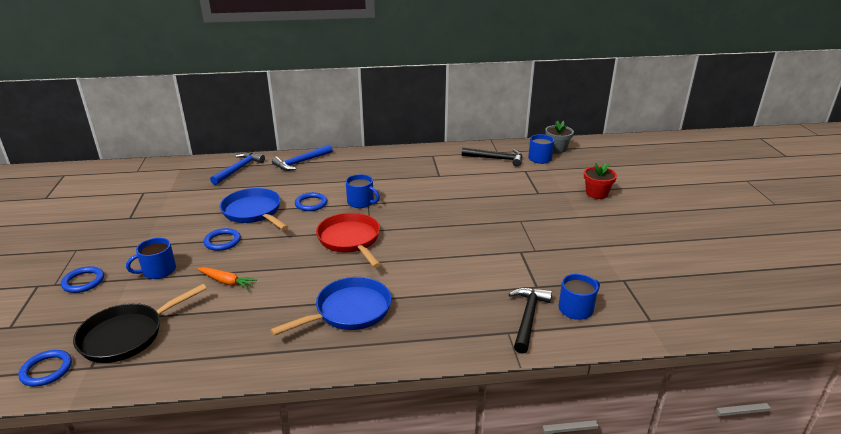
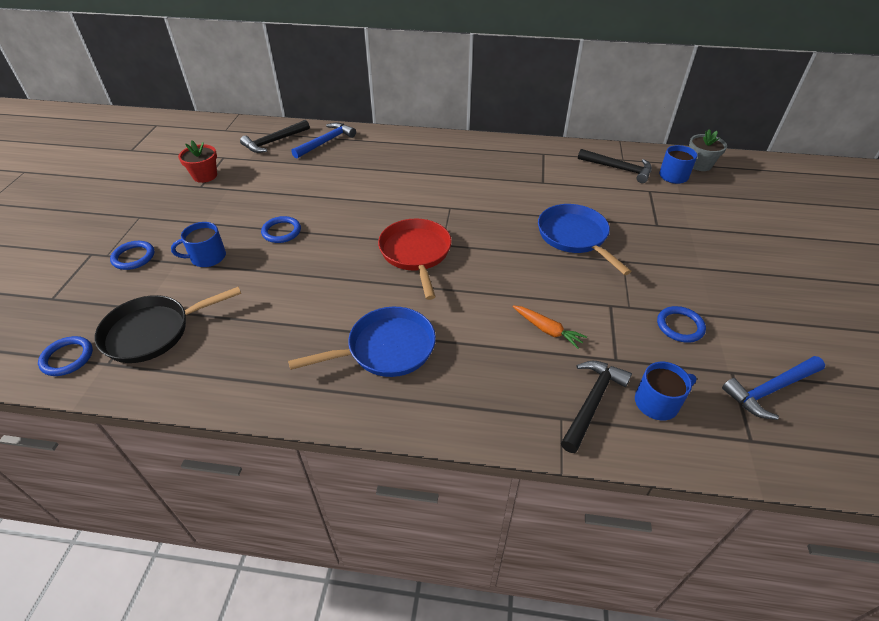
camera: 15 degrees right, 15 degrees up
(189, 174) = (274, 141): none -> black hammer
(226, 282) = (270, 284): orange carrot -> orange carrot (547, 330)
(254, 212) = (325, 199): blue pan -> blue pan (575, 237)
(301, 162) = (393, 142): blue hammer -> blue hammer (770, 390)
(311, 203) = (388, 198): blue ring -> blue ring (680, 326)
(361, 202) = (443, 205): blue mug -> none
(596, 193) = (733, 237): red flower pot -> red flower pot (205, 176)

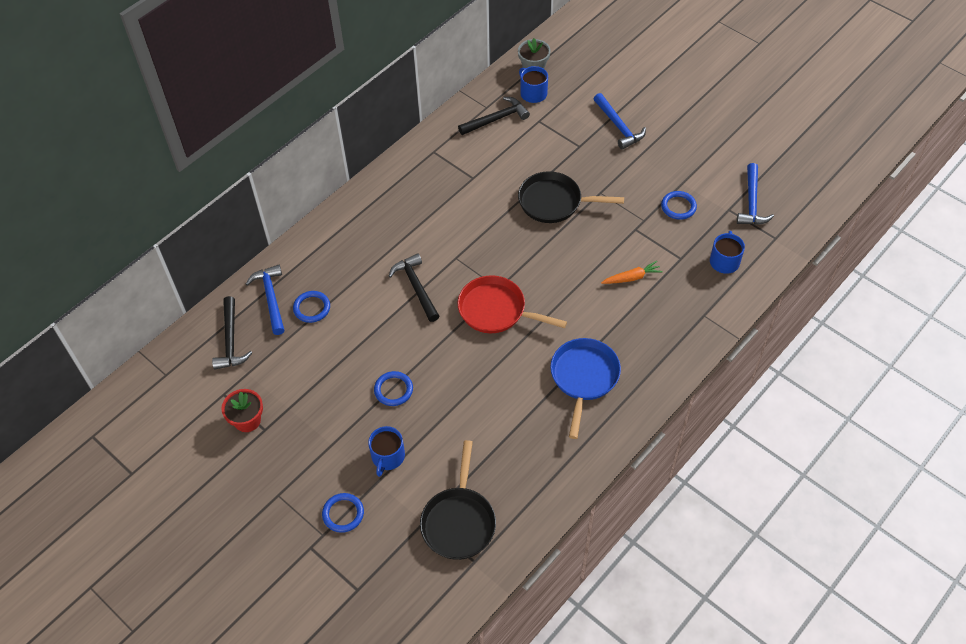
camera: 55 degrees left, 10 degrees up
(67, 358) = (447, 588): blue ring -> blue ring (312, 308)
(575, 237) = (554, 202): blue pan -> black pan
(592, 402) = (703, 292): black hammer -> black hammer (416, 287)
(715, 239) = (618, 126): none -> blue hammer

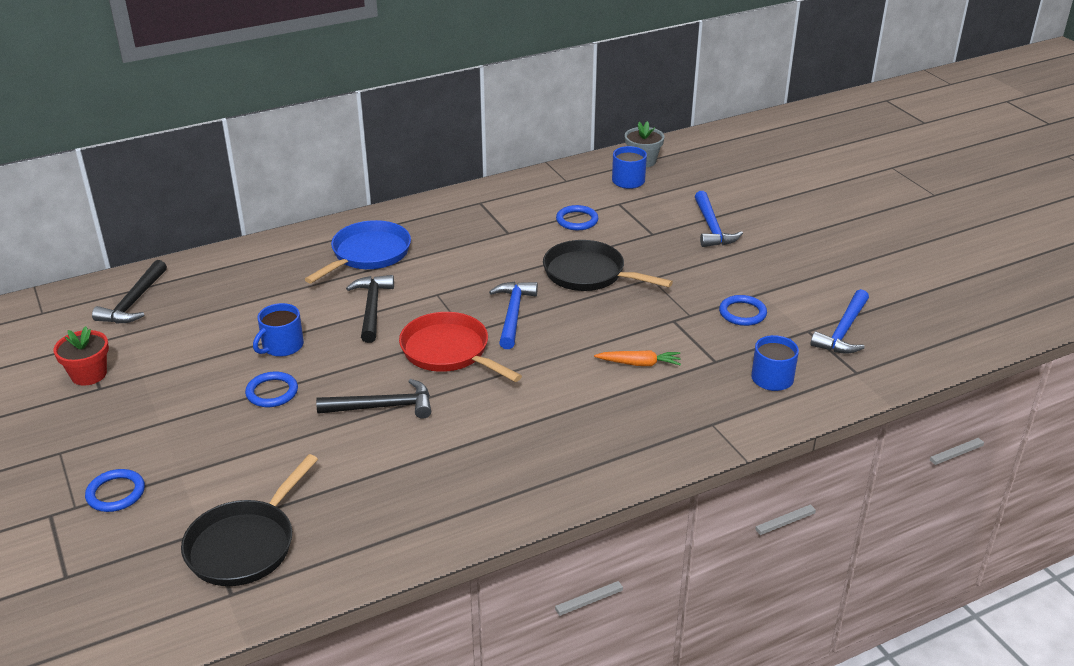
camera: 20 degrees right, 20 degrees down
(271, 298) = (207, 278): blue hammer -> blue hammer (513, 314)
(312, 308) = (242, 297): blue ring -> blue ring (577, 220)
(387, 457) = (213, 453): blue mug -> blue mug (282, 346)
(496, 119) = (571, 192): black hammer -> black hammer (383, 407)
(584, 378) = (511, 444): blue pan -> blue pan (367, 254)

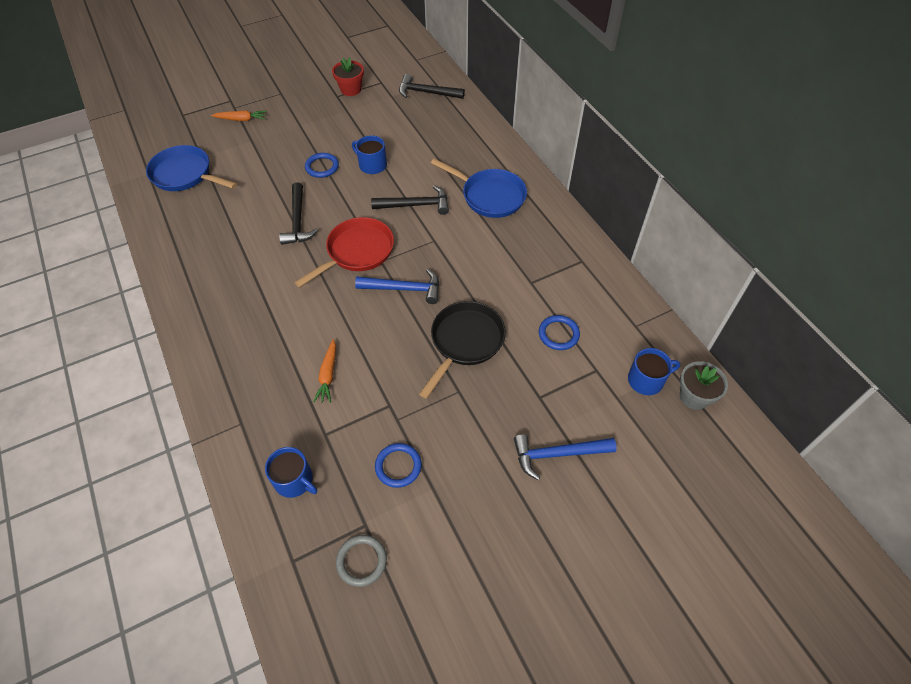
camera: 90 degrees right, 20 degrees up
(116, 493) = (241, 119): blue ring -> orange carrot
(245, 544) = (185, 174): black pan -> blue pan
(843, 331) = (361, 561): blue hammer -> grey ring

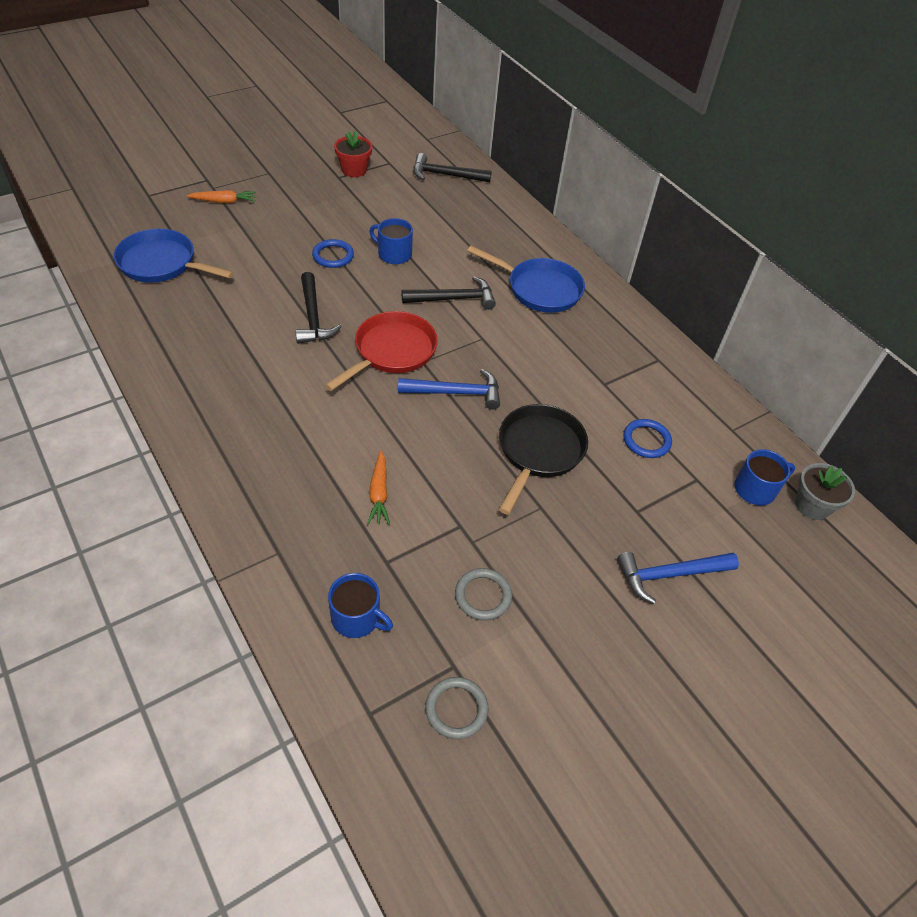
camera: 10 degrees left, 5 degrees down
(398, 466) = (483, 596): blue ring -> grey ring

